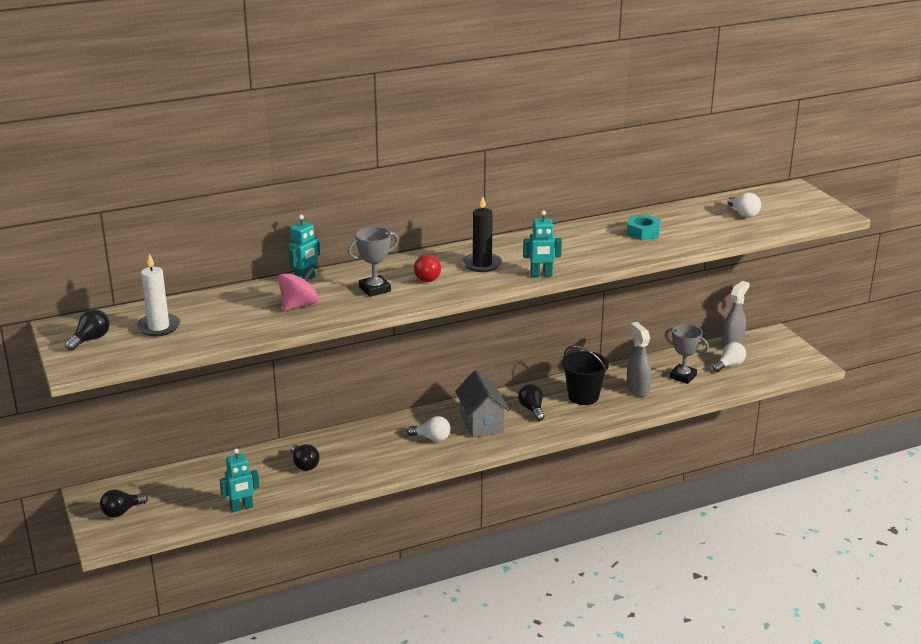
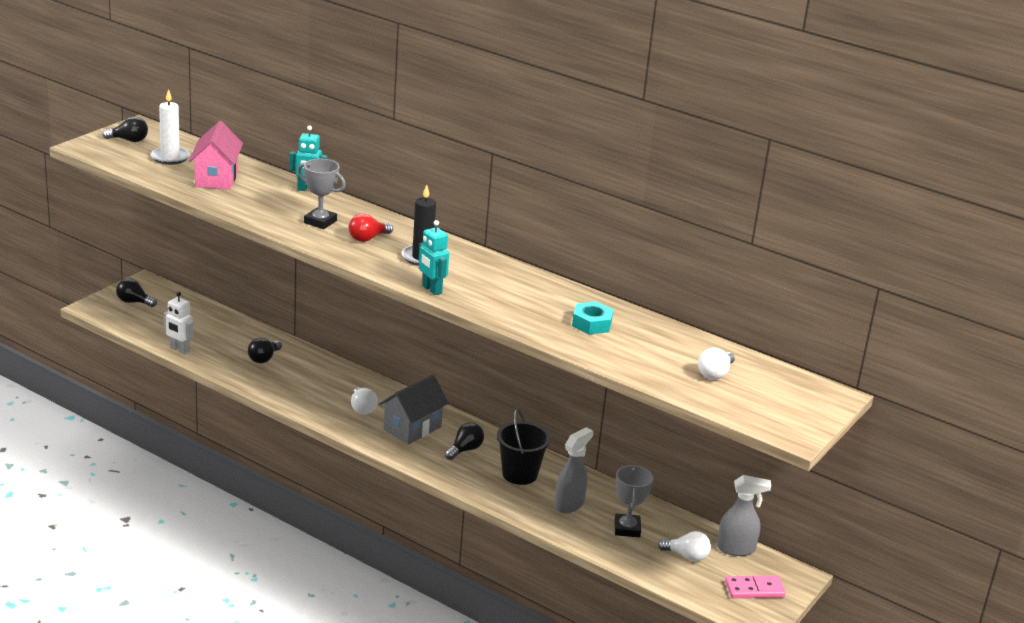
camera: 55 degrees right, 0 degrees up
(233, 315) = (216, 178): none -> pink house
(241, 508) = (179, 349): turquoise robot -> white robot
(299, 305) = (259, 199): pink spinning top -> none
(781, 354) = (754, 589): none -> pink domino

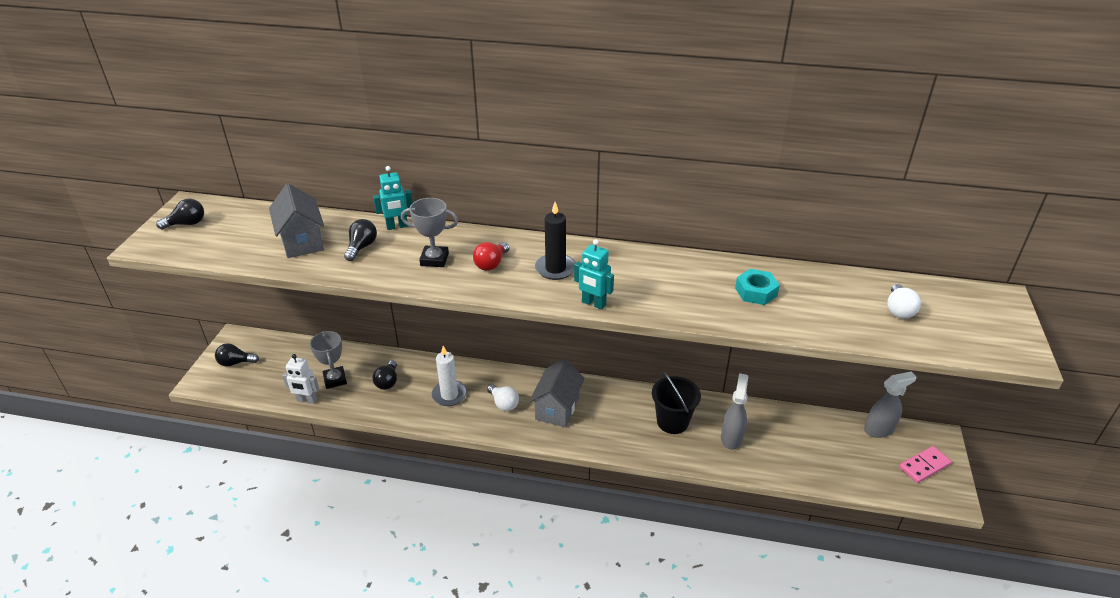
camera: 20 degrees left, 10 degrees up
(170, 157) = (241, 231): white candle -> white candle (449, 395)
(216, 178) = (302, 241): pink house -> grey house
(465, 450) = (613, 414): black light bulb -> black light bulb (362, 247)
(627, 529) = (791, 444): grey trophy -> grey trophy (335, 380)
(687, 556) = (853, 453): white light bulb -> none

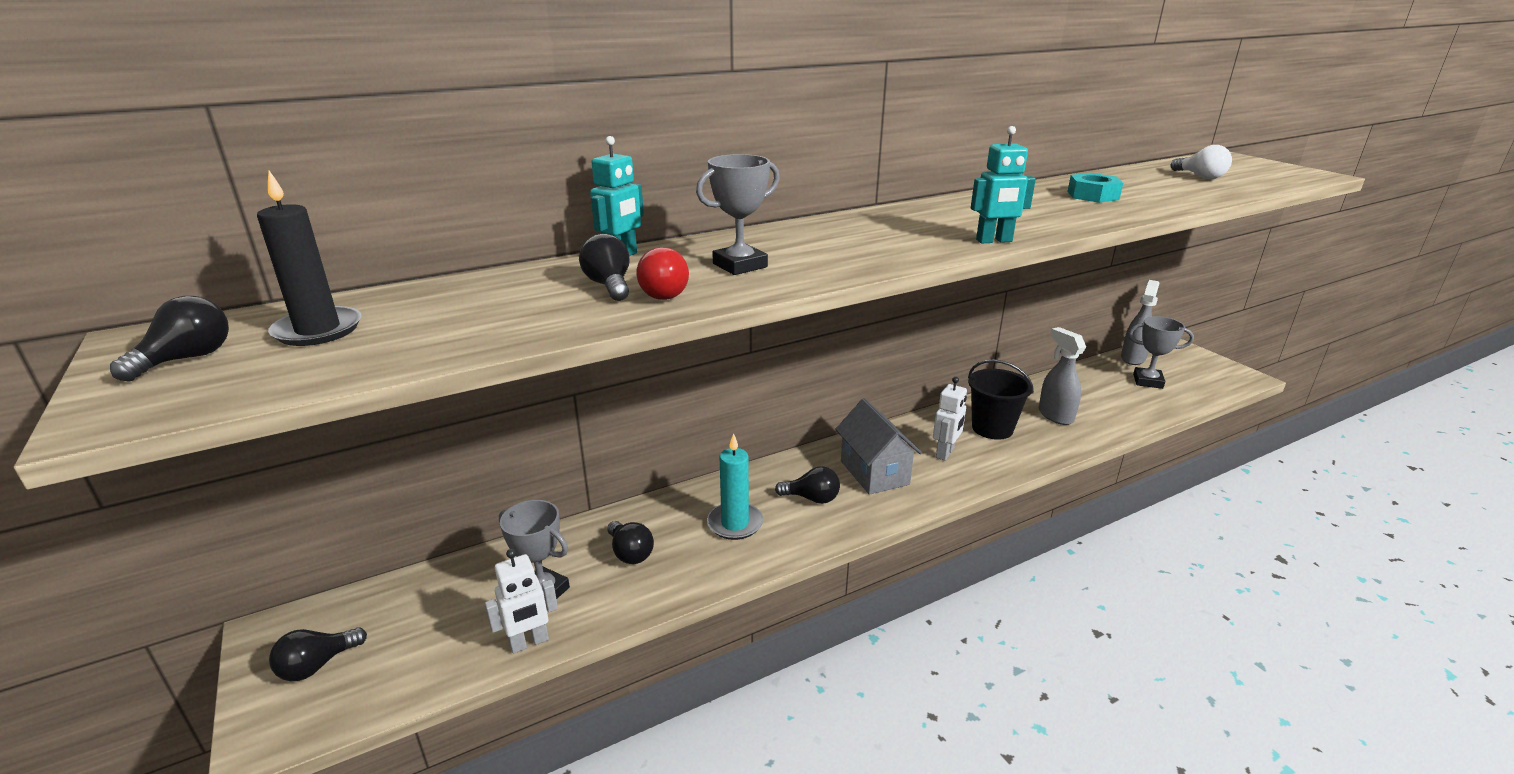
camera: 40 degrees left, 10 degrees down
(302, 241) = (493, 308): grey house -> none
(449, 395) = (735, 523): white candle -> turquoise candle
(491, 264) = (818, 249): red light bulb -> red light bulb (663, 293)
(503, 403) = (812, 498): white light bulb -> black light bulb
(555, 269) = (894, 232): black candle -> black candle (318, 330)
(616, 420) = (945, 453): none -> white robot
(854, 453) = (1147, 381): none -> grey trophy
(924, 466) = (1196, 366): pink domino -> none

